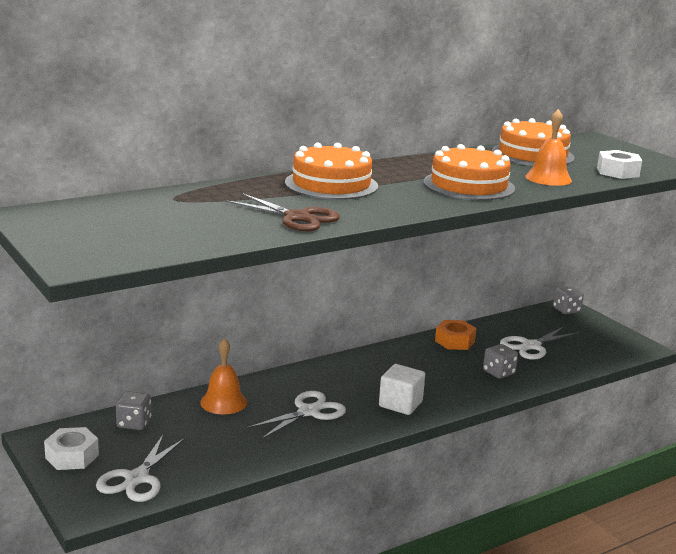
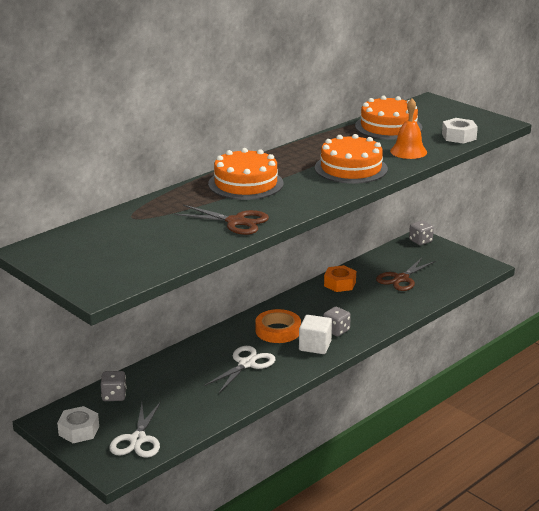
camera: 10 degrees left, 5 degrees up
(223, 402) = (176, 366): orange bell -> none
(361, 381) = (278, 331): none -> orange tape
(498, 372) = (382, 306): grey dice -> grey dice (336, 331)
(531, 346) = (401, 279): white scissors -> brown scissors

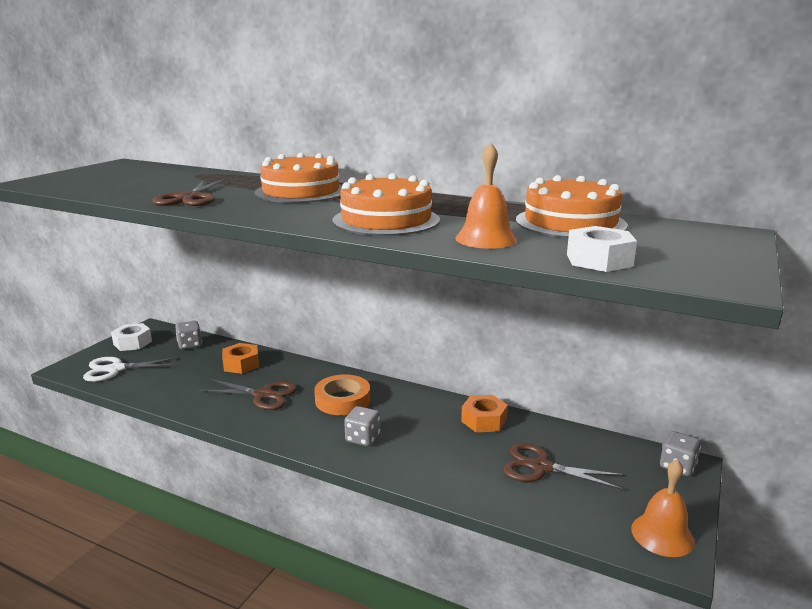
camera: 70 degrees right, 5 degrees down
(180, 370) = (241, 364): none -> orange nut
(246, 364) = (263, 395): white scissors -> brown scissors
(315, 346) = (318, 430): white cube -> none
(472, 264) = (662, 535): none -> orange bell

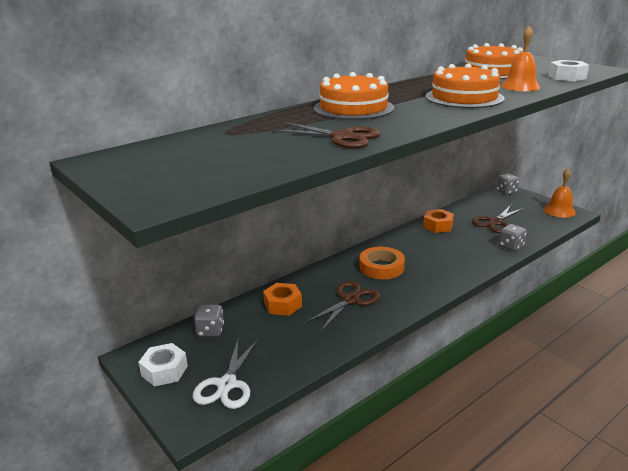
camera: 65 degrees left, 5 degrees up
(362, 438) = (439, 268): grey dice -> grey dice (511, 246)

